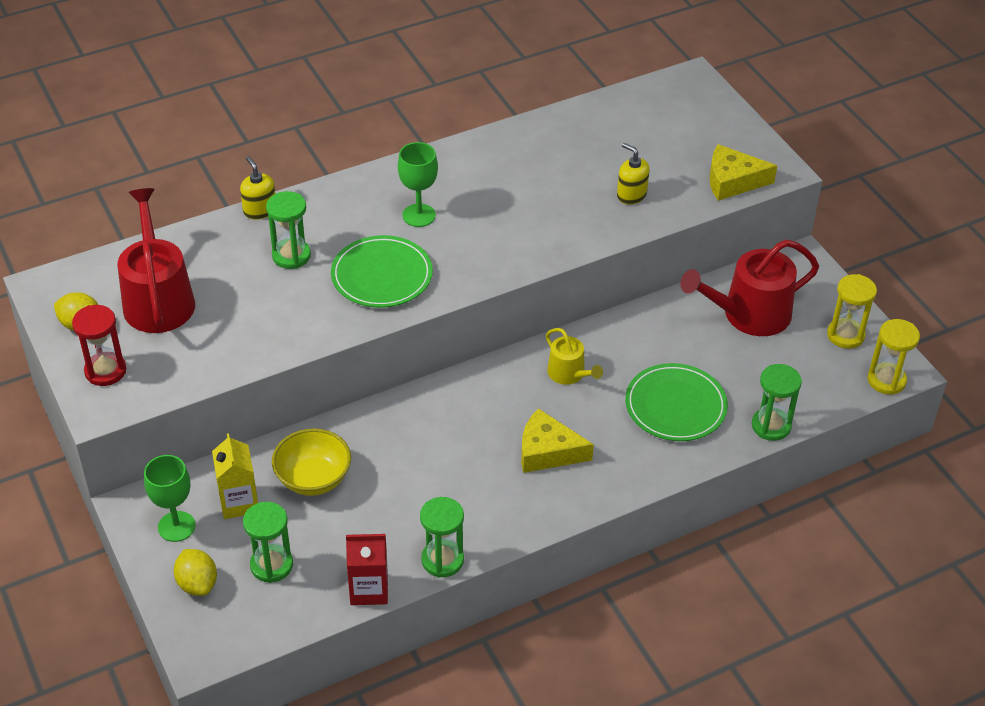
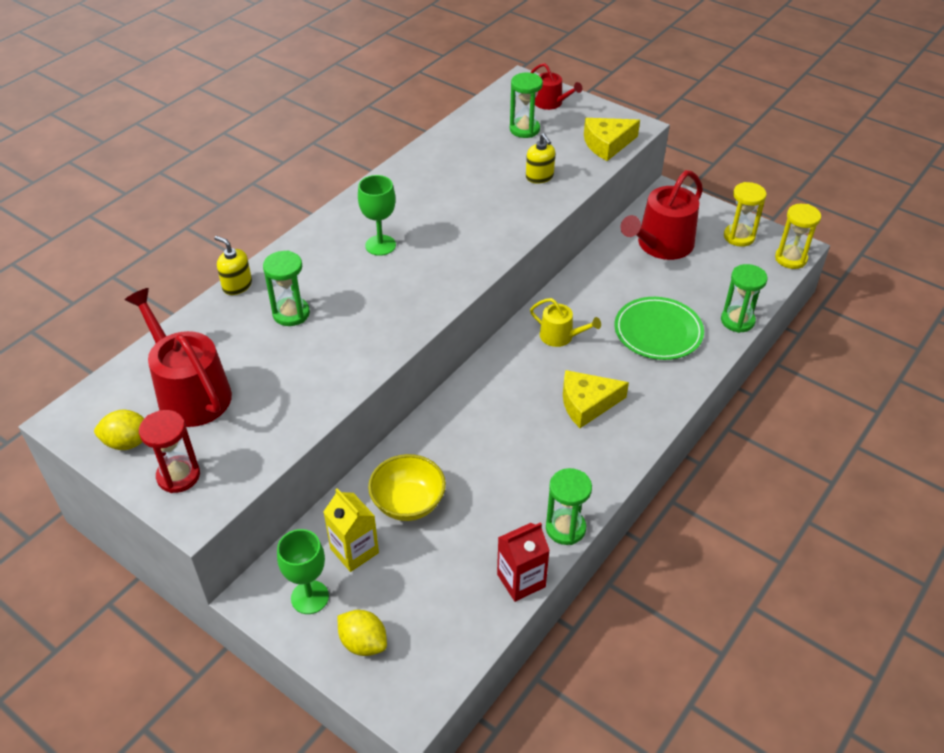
camera: 25 degrees left, 0 degrees up
(271, 565) = (421, 596): green hourglass -> green hourglass (524, 129)
(382, 275) = (382, 303): green plate -> none
(631, 195) = (539, 177): yellow soap dispenser -> yellow soap dispenser turned 135 degrees counterclockwise
(706, 113) = (551, 103): none -> red watering can

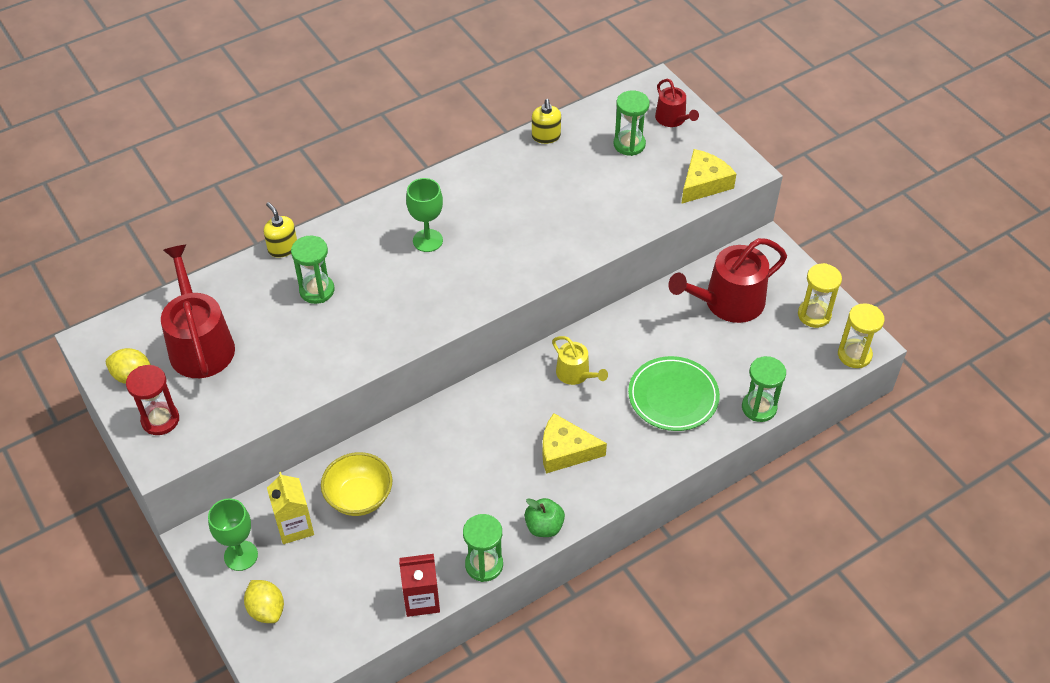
camera: 20 degrees right, 5 degrees up
(539, 177) = (615, 204): yellow soap dispenser -> yellow soap dispenser (546, 136)
(604, 476) = (544, 527): none -> green apple
(607, 144) = (703, 183): yellow cheese -> yellow cheese turned 135 degrees clockwise

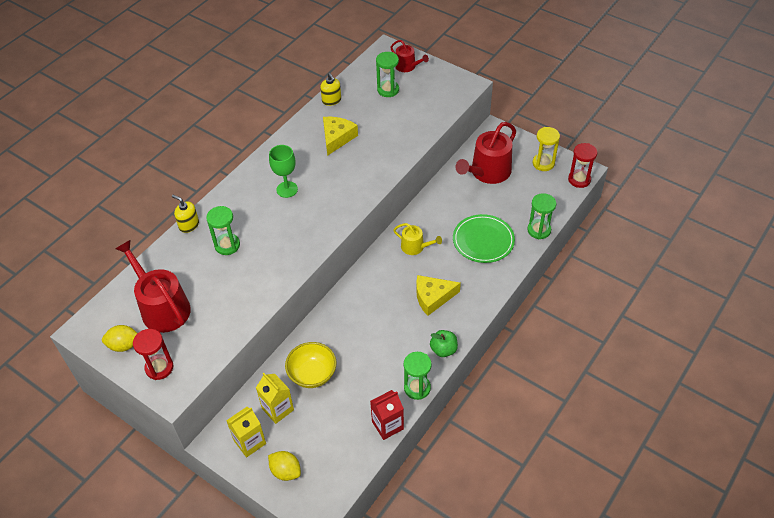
camera: 20 degrees left, 0 degrees up
(241, 555) = (250, 442): green goblet -> yellow carton
(703, 183) = (447, 100): yellow cheese -> yellow cheese (337, 138)
(854, 355) = (579, 179): yellow hourglass -> red hourglass

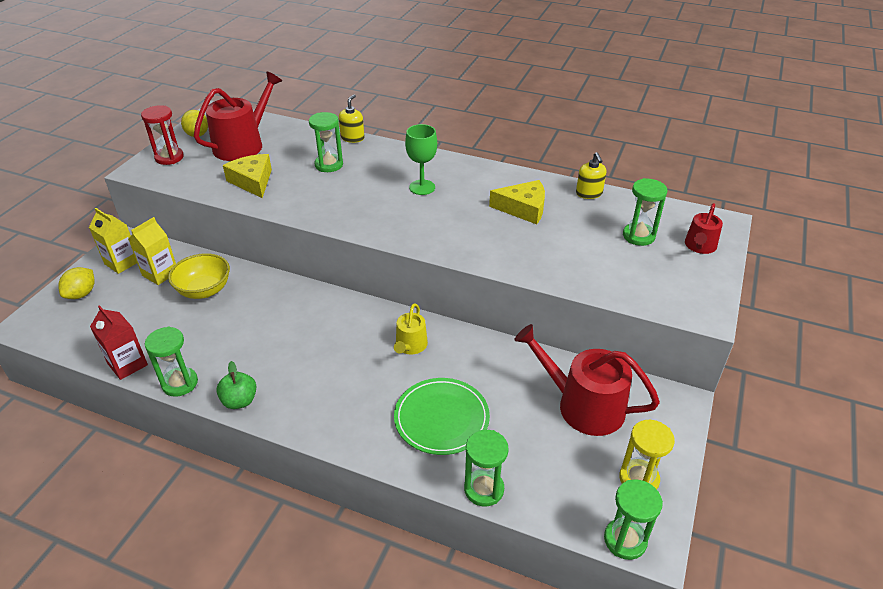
camera: 75 degrees right, 10 degrees down
(331, 100) = (589, 193): yellow soap dispenser -> yellow soap dispenser turned 60 degrees counterclockwise
(433, 297) = (326, 377): yellow cheese -> yellow cheese (252, 181)
(579, 179) = (625, 540): red hourglass -> green hourglass

